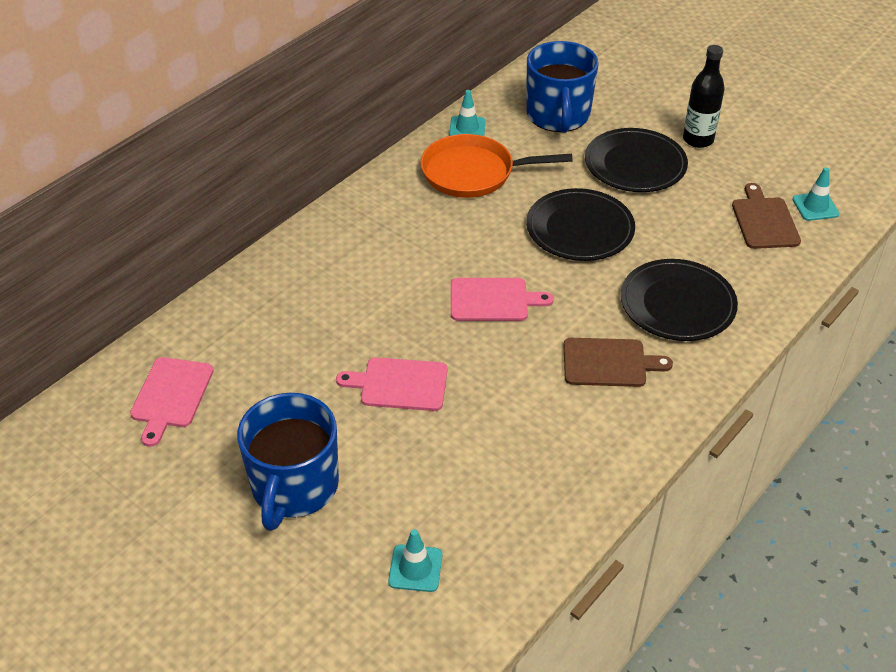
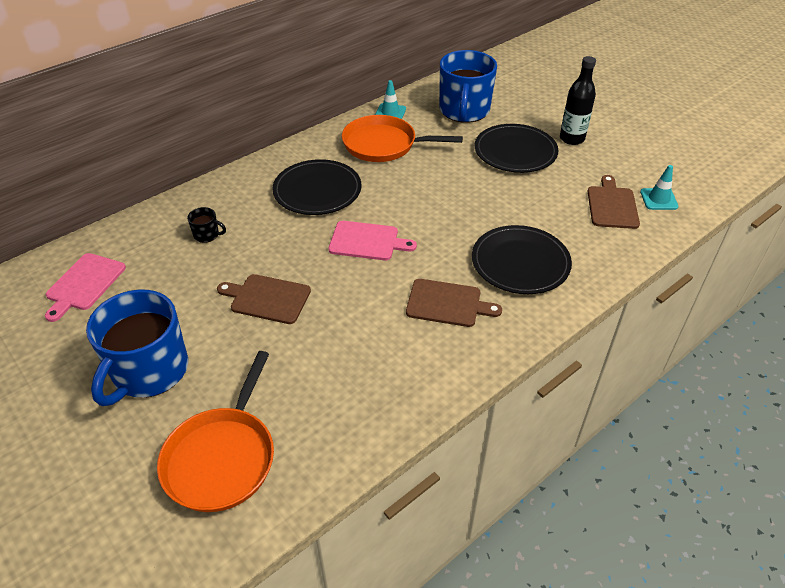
camera: 10 degrees right, 0 degrees up
(297, 316) = (207, 235): none -> black mug
(400, 384) = (267, 298): pink cutting board -> brown cutting board
(415, 568) = (222, 458): turquoise traffic cone -> orange pan
(580, 229) = (455, 195): black plate -> black plate (317, 190)

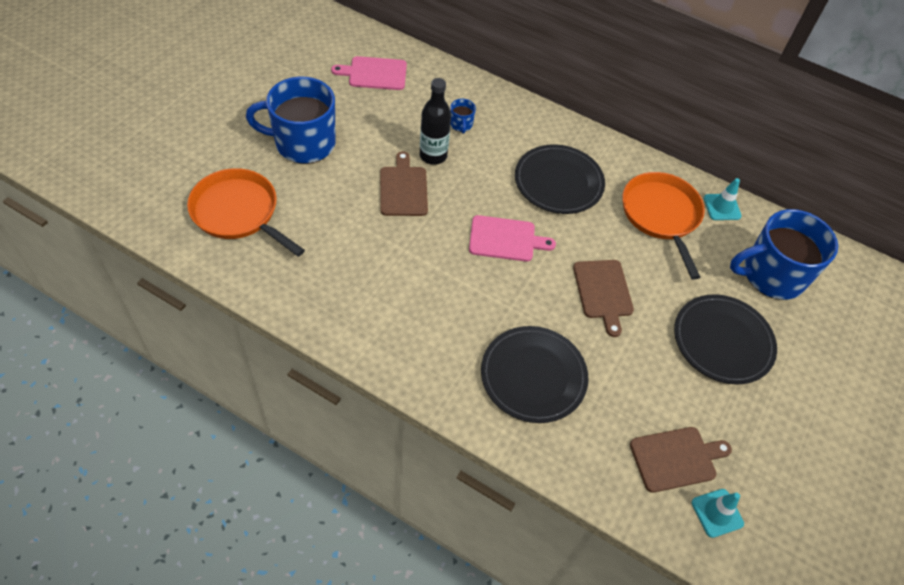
camera: 65 degrees right, 10 degrees up
(207, 235) = (461, 125): black mug -> blue mug
(222, 458) = (238, 212): orange pan -> orange pan turned 45 degrees clockwise
(367, 241) = (505, 239): pink cutting board -> pink cutting board turned 75 degrees counterclockwise
(447, 303) = (449, 322): brown cutting board -> brown cutting board (603, 292)
(572, 139) = (786, 399): black bottle -> black bottle (433, 156)

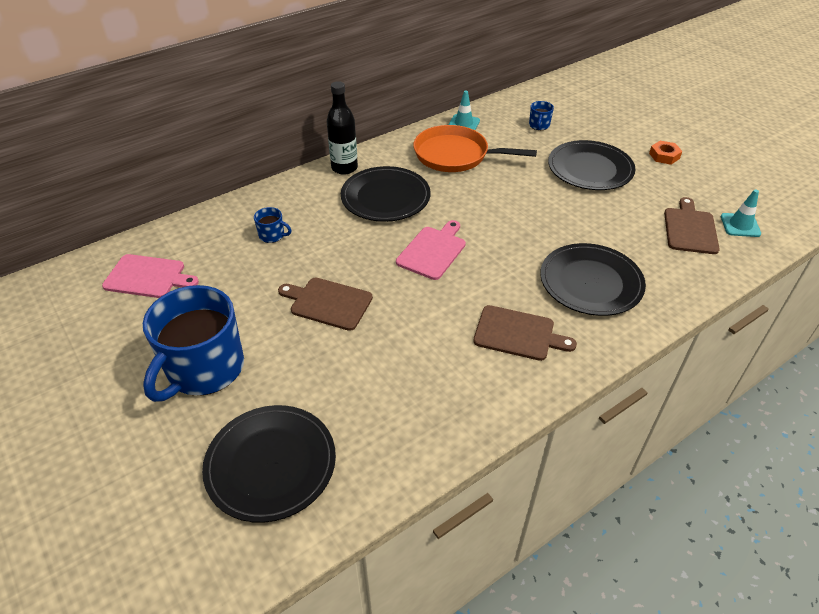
camera: 60 degrees left, 10 degrees down
(238, 212) = (271, 464): orange pan -> black plate
(375, 73) = (148, 277): pink cutting board -> pink cutting board turned 105 degrees counterclockwise
(433, 156) = (299, 267): black bottle -> black bottle (344, 168)
(603, 292) = (518, 212): brown cutting board -> brown cutting board (517, 334)
(771, 275) = (539, 125): blue mug -> blue mug, size x0.40
(804, 414) = (664, 156): none -> orange nut

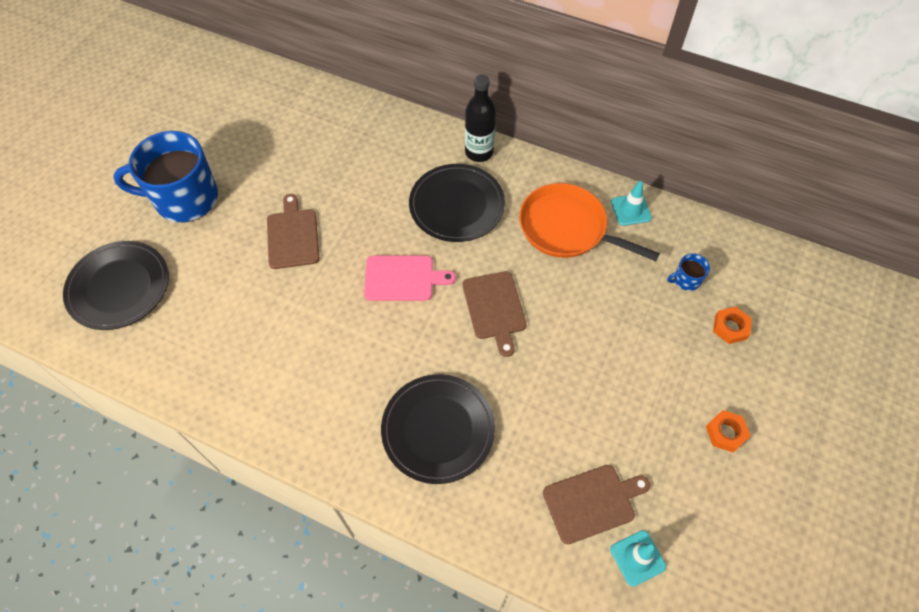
camera: 60 degrees right, 15 degrees up
(148, 277) = (257, 109): pink cutting board -> none
(272, 235) = (351, 154): blue mug -> none
(455, 155) = (566, 228): orange pan -> orange pan turned 45 degrees counterclockwise
(517, 334) = (331, 392): brown cutting board -> brown cutting board (494, 308)
(587, 124) = (730, 327): none -> orange nut
(590, 169) = (637, 362): black plate -> none

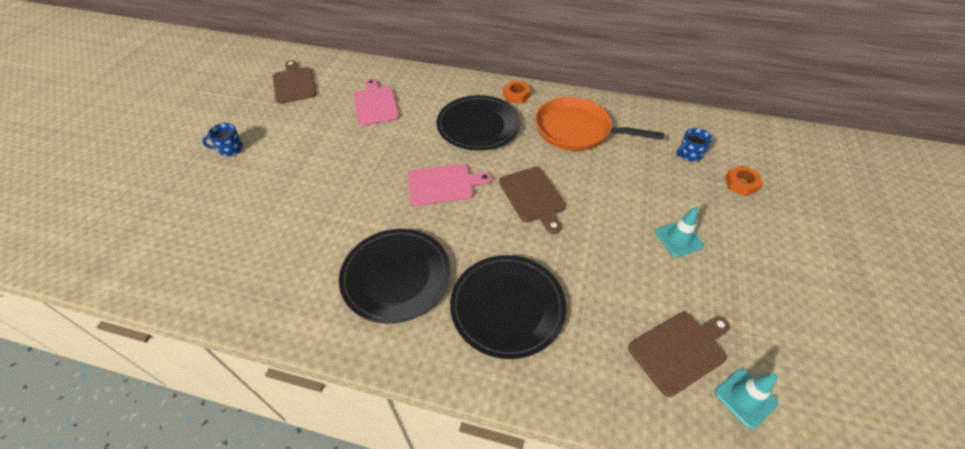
camera: 10 degrees left, 10 degrees down
(119, 287) = (166, 227): black plate -> black plate (396, 276)
(185, 199) = (230, 149): blue mug -> blue mug, size x0.40
(293, 236) = (335, 165): brown cutting board -> brown cutting board (294, 84)
(347, 158) = (375, 104): none -> pink cutting board
(479, 152) = (487, 88): black bottle -> none
(630, 210) = (624, 112): turquoise traffic cone -> turquoise traffic cone (679, 239)
(725, 433) = (776, 267): orange nut -> orange nut (516, 95)

